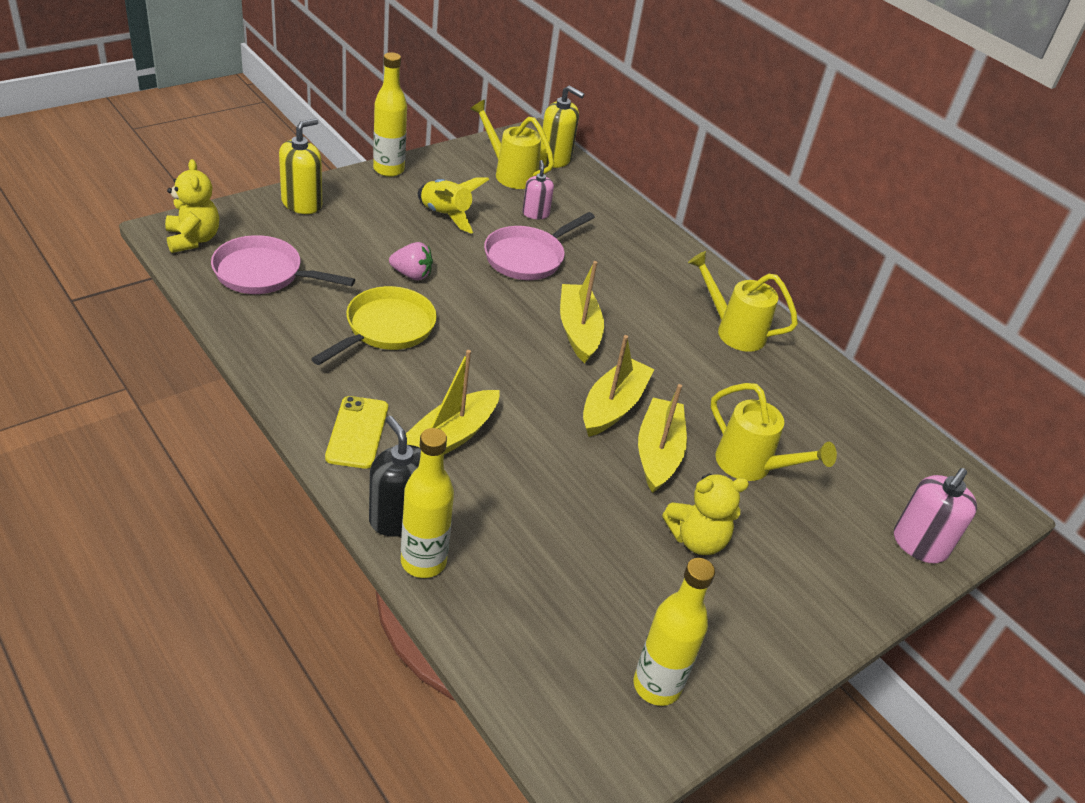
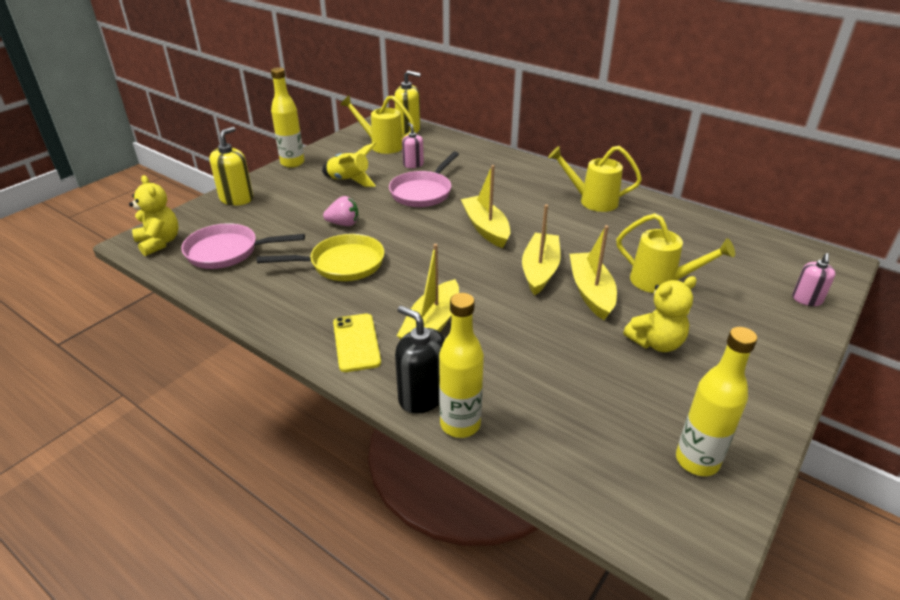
camera: 10 degrees left, 5 degrees down
(386, 328) = (342, 264): yellow pan -> yellow pan turned 60 degrees clockwise
(919, 544) = (806, 299): pink soap dispenser -> pink soap dispenser, size x0.64

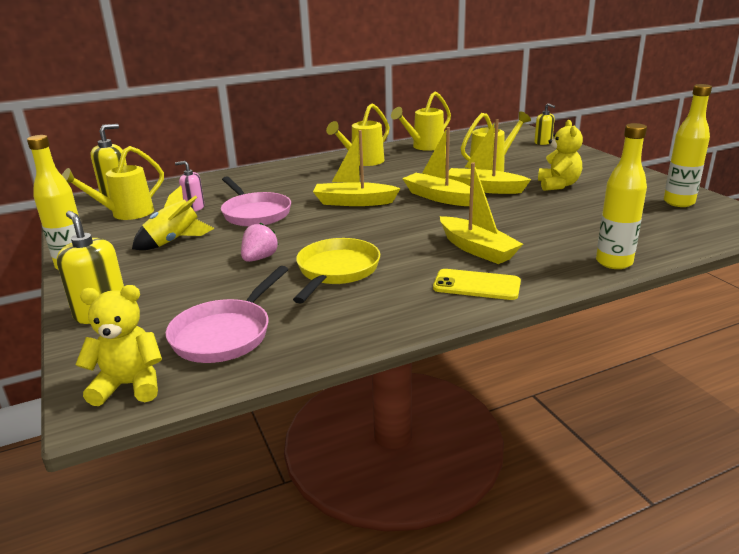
camera: 60 degrees left, 10 degrees down
(422, 396) = (572, 270): black soap dispenser -> none
(680, 221) = (424, 147): none -> yellow watering can
(806, 299) = (543, 142): pink soap dispenser -> yellow soap dispenser

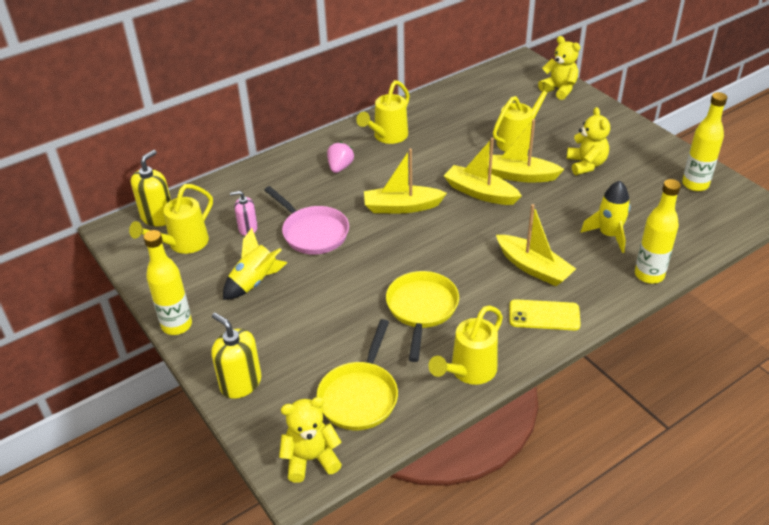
camera: 10 degrees left, 15 degrees up
(225, 334) = (360, 396): pink pan -> yellow pan
(259, 258) = (346, 299): pink strawberry -> pink strawberry (340, 167)
(424, 147) = (441, 104): yellow watering can -> yellow watering can (469, 371)
(543, 142) = (559, 89): yellow soap dispenser -> yellow teddy bear
(571, 231) = (609, 235): none -> yellow rocket

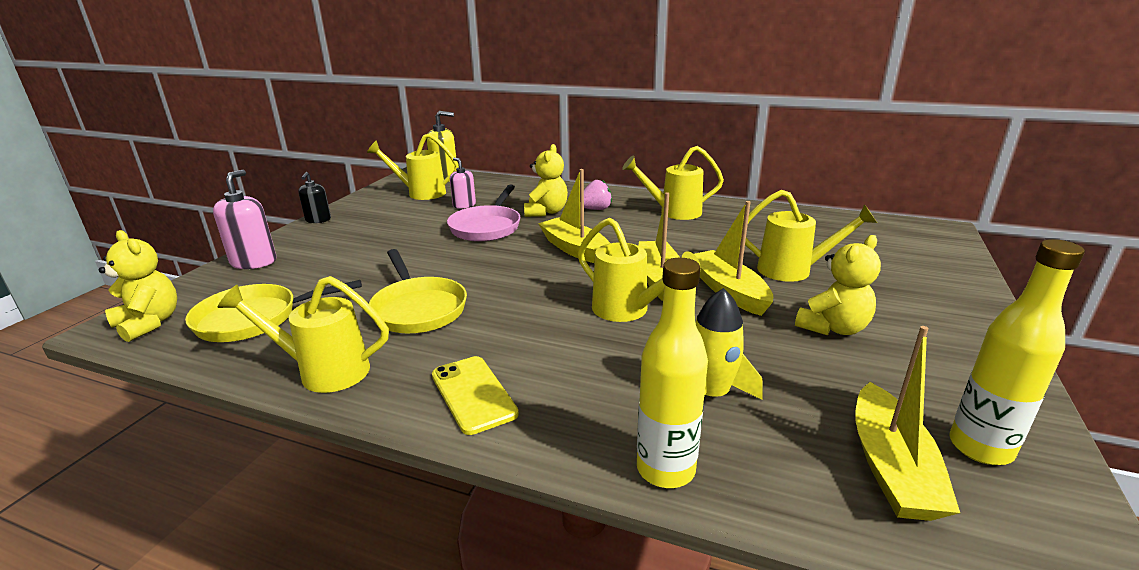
camera: 55 degrees right, 15 degrees down
(177, 325) = (318, 220): yellow bottle -> black soap dispenser
(240, 383) = (254, 262): yellow soap dispenser -> pink soap dispenser
(254, 282) = (395, 227): yellow rocket -> none
(421, 309) = (418, 309): yellow pan -> yellow pan turned 90 degrees clockwise
(506, 223) = (628, 310): none -> yellow watering can
(533, 267) = (564, 355): yellow boat -> yellow boat (891, 467)
(559, 89) = (943, 263): yellow teddy bear -> yellow teddy bear (546, 212)

